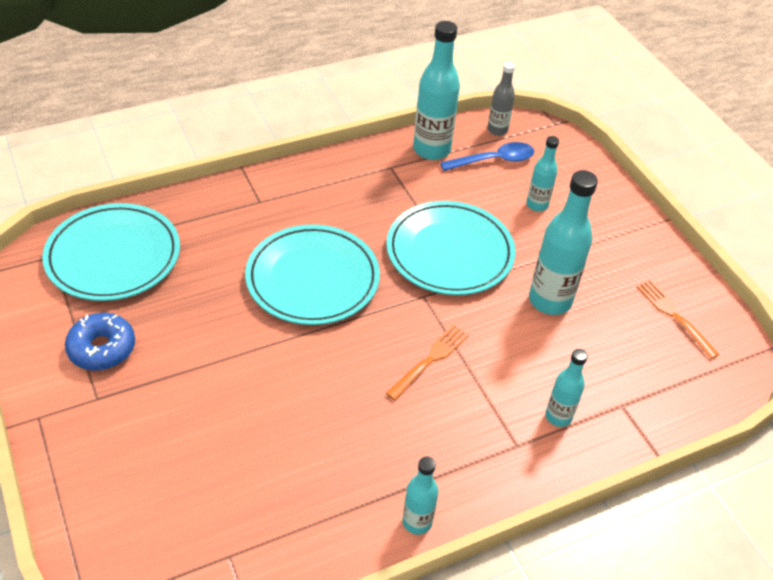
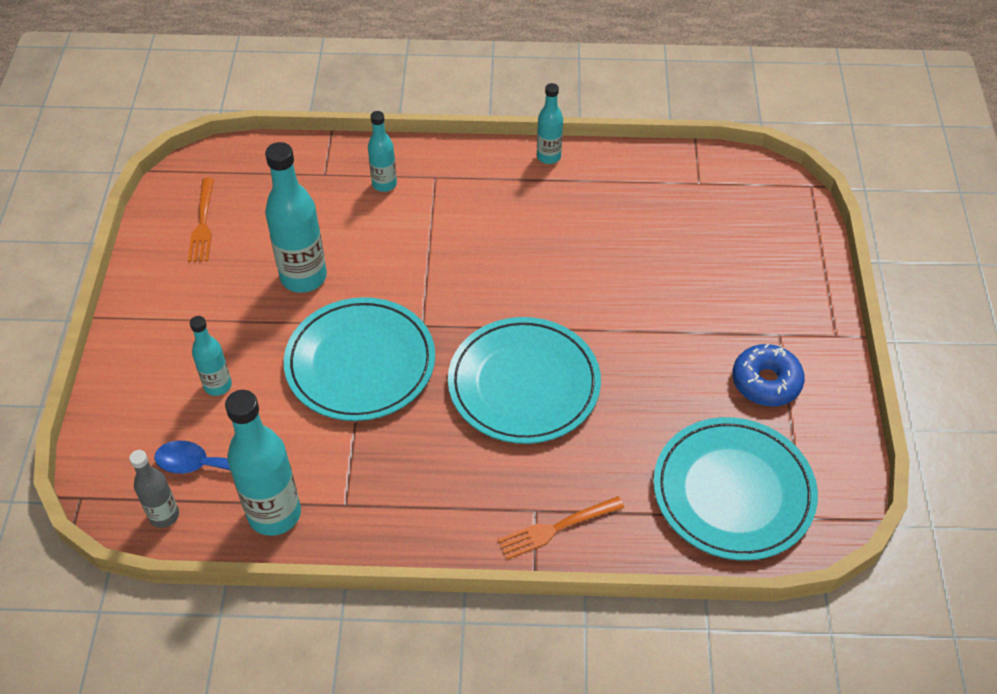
camera: 150 degrees left, 5 degrees up
(430, 360) = (459, 264): orange fork -> orange fork (556, 528)

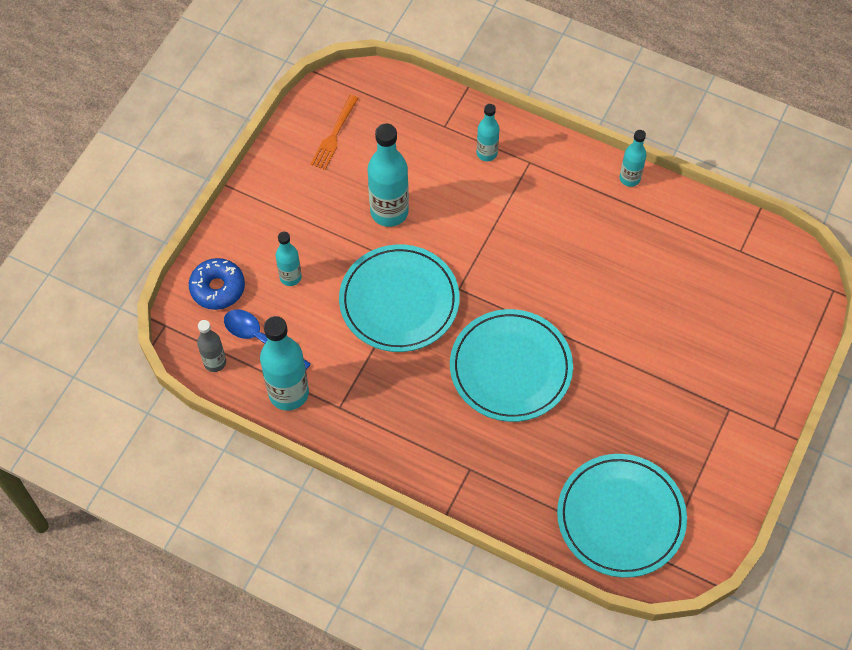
camera: 25 degrees right, 10 degrees up
(556, 528) = (478, 488): orange fork -> none
(766, 382) = (695, 443): blue donut -> blue donut (217, 288)

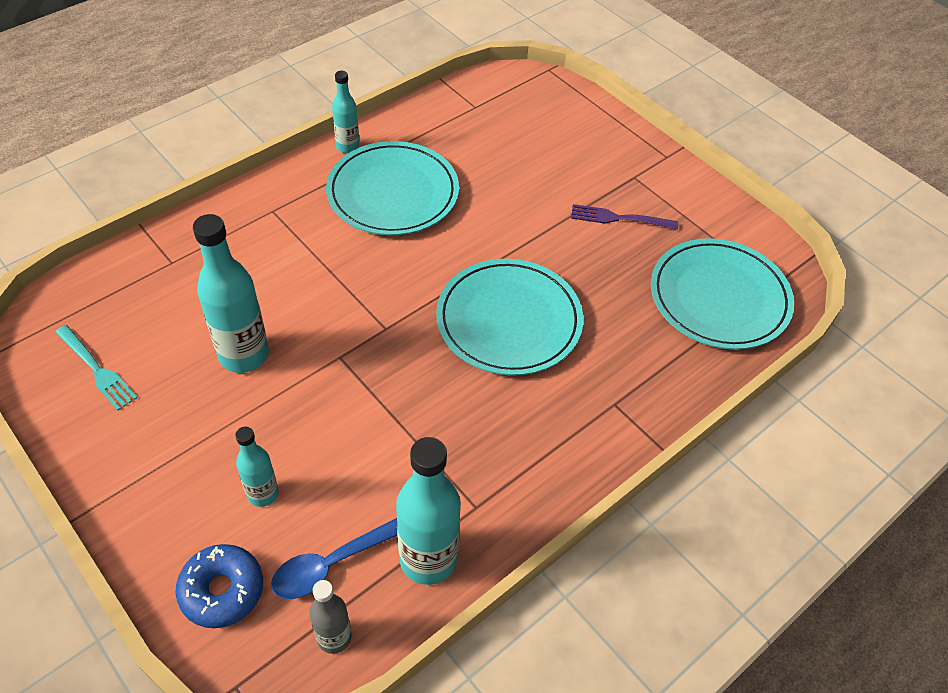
camera: 70 degrees left, 10 degrees down
(334, 135) = (97, 369): orange fork -> turquoise fork
(399, 301) = (368, 390): turquoise plate -> turquoise plate (393, 193)
(486, 153) = (235, 240): turquoise bottle -> none
(669, 412) = (619, 218): none -> purple fork

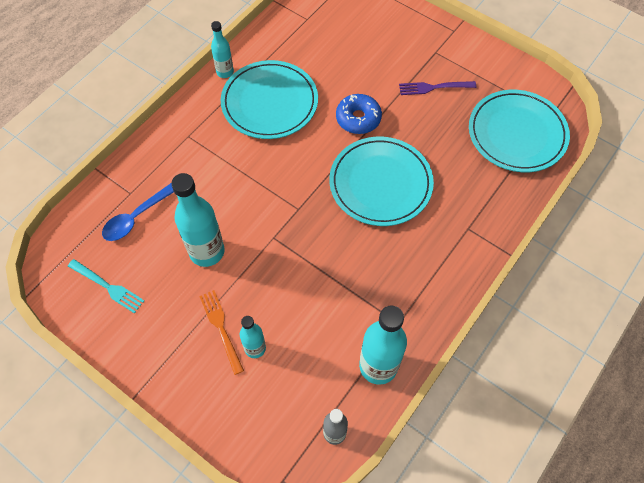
camera: 10 degrees left, 10 degrees up
(222, 590) = (251, 421): blue donut -> blue donut (358, 118)
(226, 457) = (221, 328): none -> orange fork
(332, 564) = (317, 385): blue spoon -> blue spoon (136, 217)

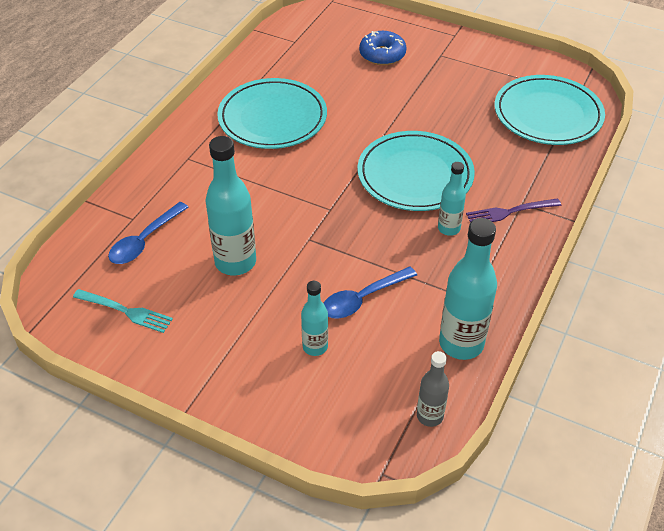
camera: 10 degrees left, 15 degrees down
(221, 328) = (270, 333): orange fork -> none
(225, 72) = (215, 97): turquoise bottle -> turquoise bottle (449, 228)
(305, 306) = (363, 299): none -> blue spoon
(358, 118) = (374, 121): blue donut -> blue donut (382, 55)
(434, 87) = (448, 85): purple fork -> purple fork (510, 212)

